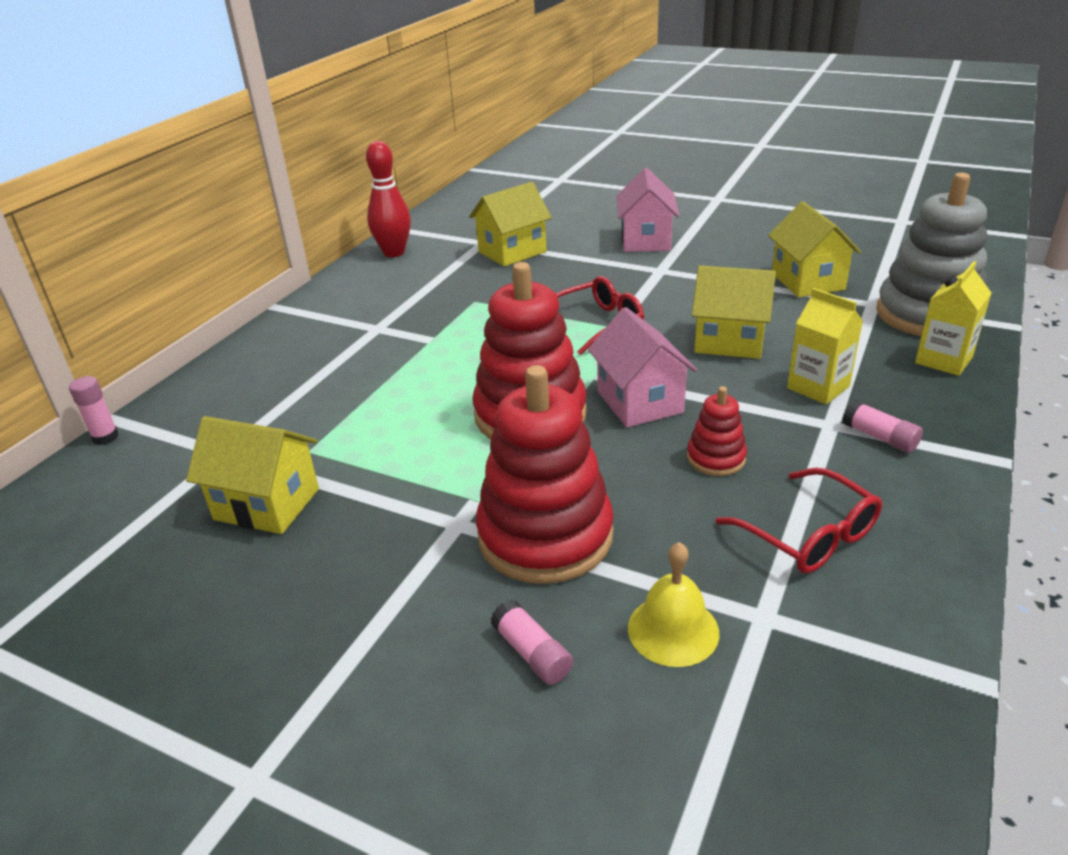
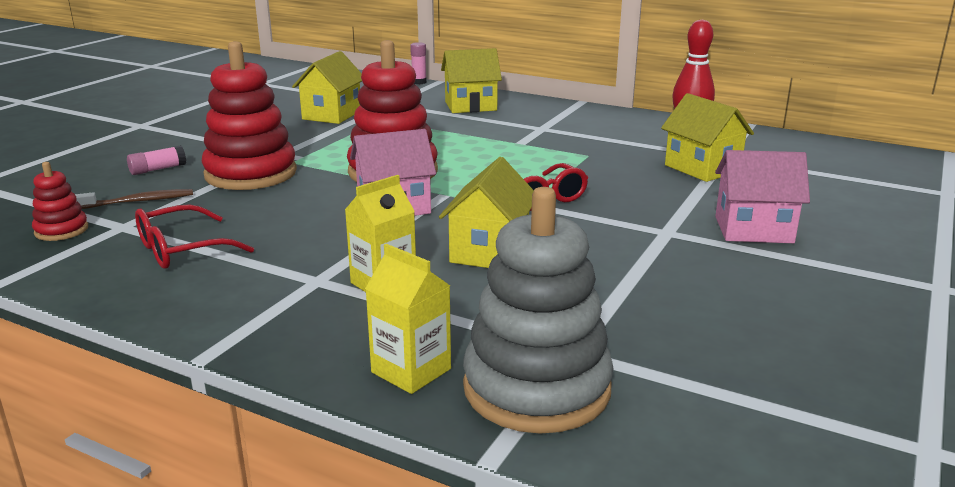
camera: 90 degrees right, 10 degrees down
(673, 630) = (138, 201): yellow bell -> brown toothbrush
(716, 458) = (297, 228): red stacking toy -> red stacking toy (61, 230)
(807, 281) = (642, 315): yellow house -> yellow house (470, 106)
(879, 437) = (282, 300): pink glue stick -> none

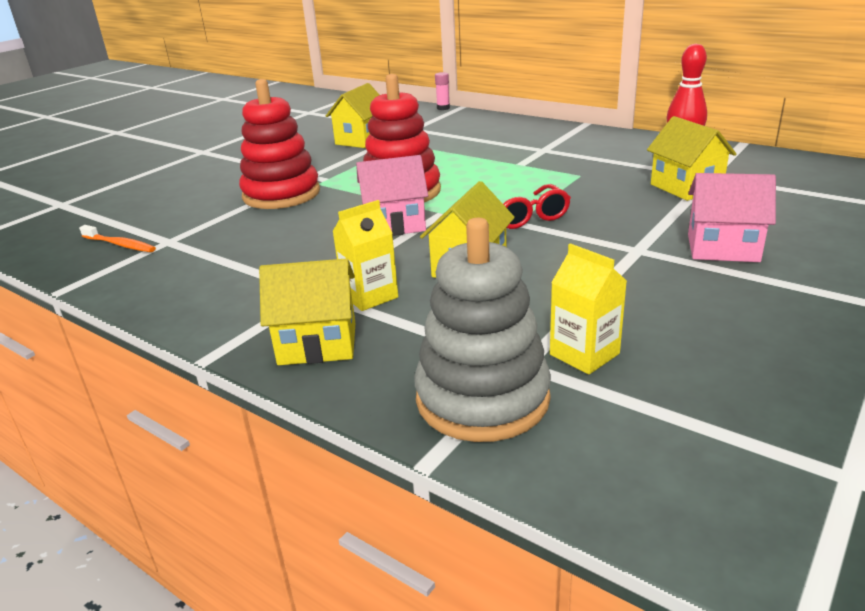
camera: 10 degrees right, 5 degrees up
(61, 230) = (120, 244): red stacking toy -> orange toothbrush
(138, 201) = (185, 219): brown toothbrush -> none
(158, 169) = (207, 191): pink glue stick -> none
(182, 250) = (210, 262): red glasses -> none
(411, 371) = (375, 378): yellow carton -> yellow carton (584, 354)
(470, 106) = (483, 130): yellow house -> yellow house (317, 343)

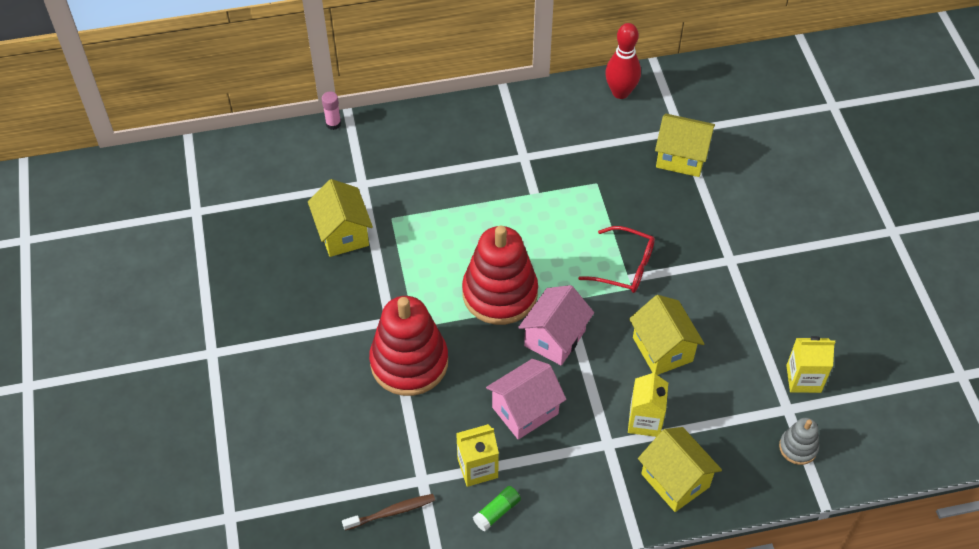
camera: 50 degrees left, 25 degrees up
(120, 244) = (391, 512): orange toothbrush -> brown toothbrush
(166, 280) = (497, 512): none -> green glue stick
(207, 254) = (477, 468): none -> yellow carton
(317, 343) = (675, 480): yellow house -> yellow house turned 75 degrees counterclockwise
(482, 398) = (798, 447): grey stacking toy -> grey stacking toy, size x0.47
(722, 248) = (770, 225): pink house -> pink house (525, 410)

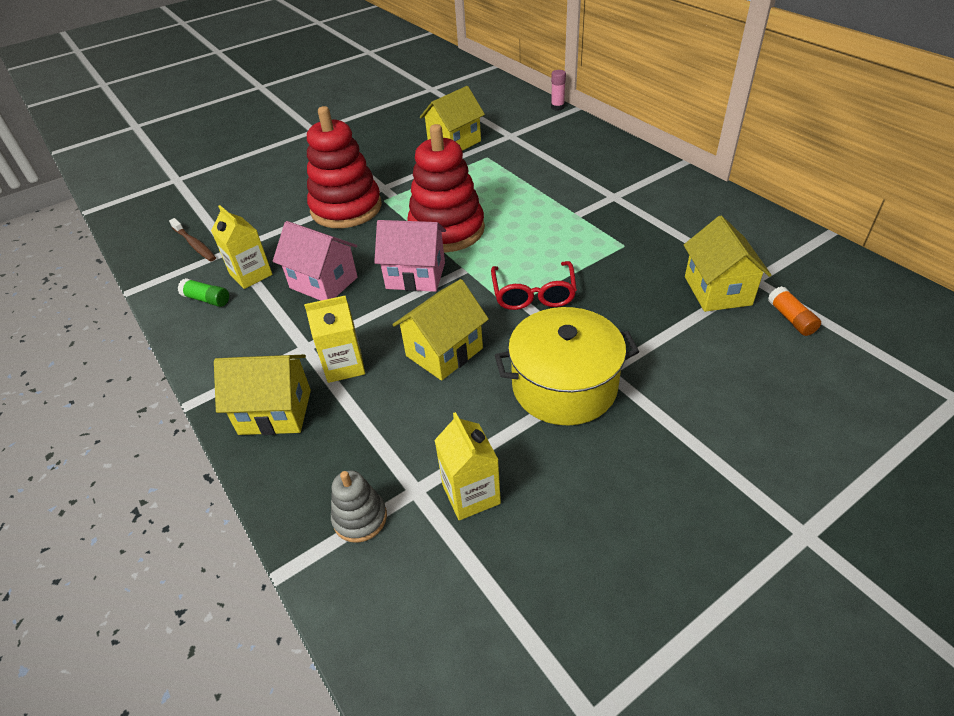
camera: 70 degrees right, 10 degrees down
(620, 92) = (758, 225): red bowling pin -> none
(675, 480) = (275, 412): yellow house -> yellow house turned 60 degrees clockwise
(730, 136) = (791, 318): none -> orange glue stick
(733, 290) = (564, 386): none -> yellow pot

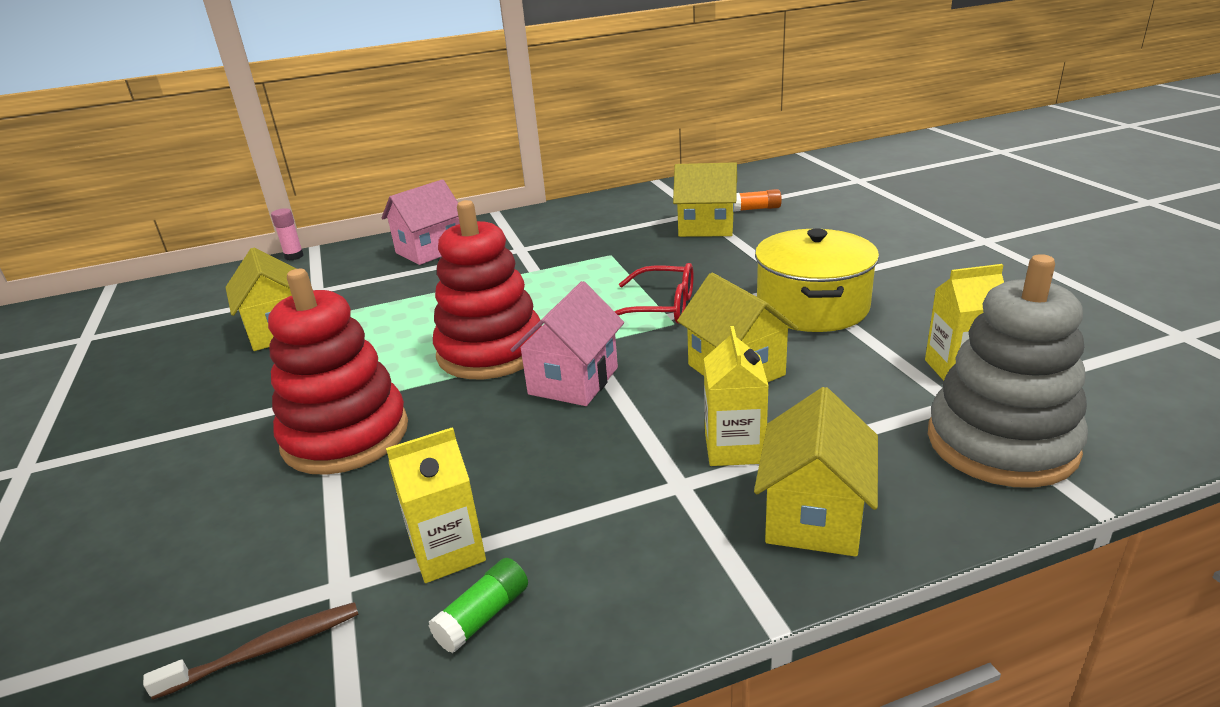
camera: 75 degrees left, 15 degrees down
(323, 283) = (533, 464): pink house -> pink house (430, 250)
(360, 518) = (1001, 443): grey stacking toy -> grey stacking toy, size x2.11

